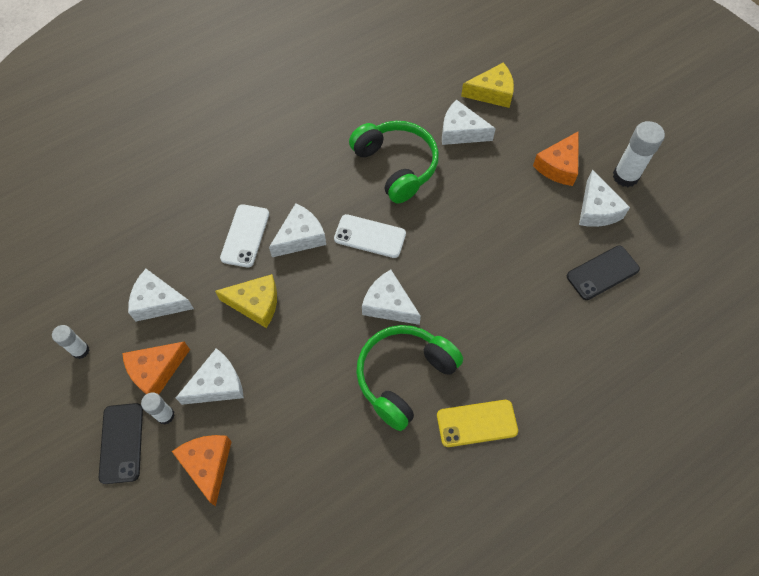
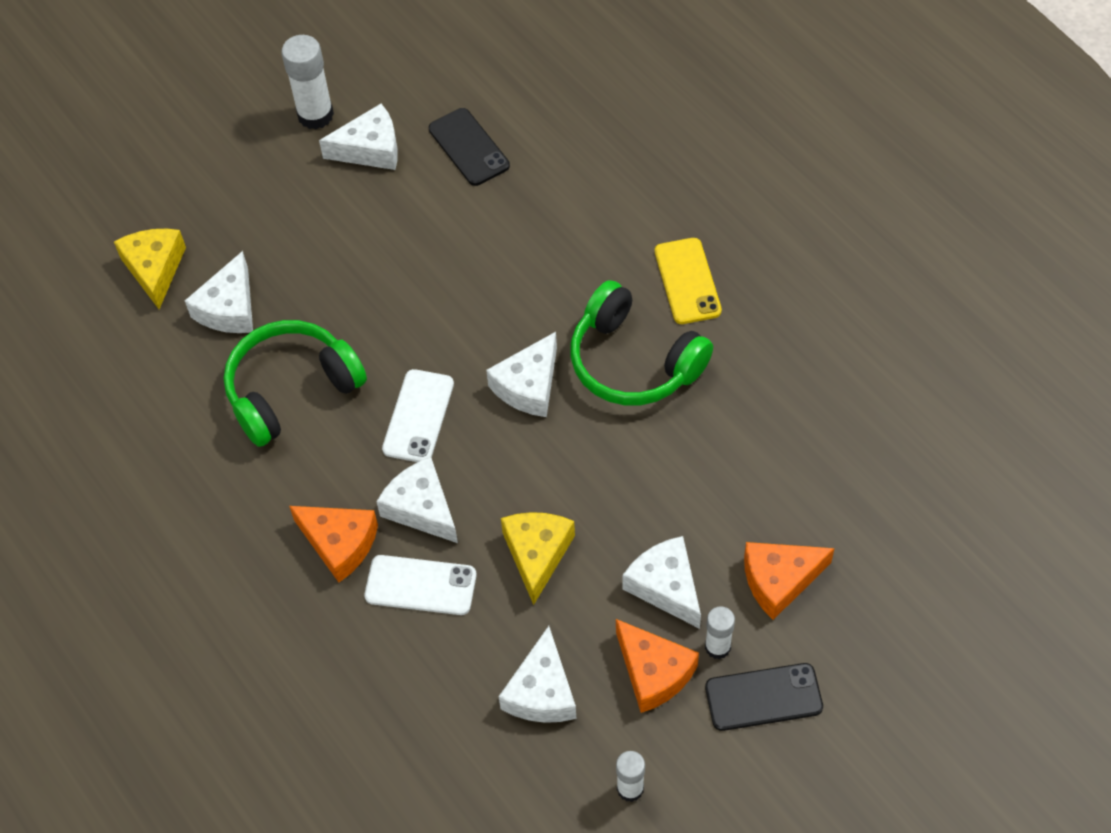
camera: 90 degrees left, 5 degrees down
(558, 166) = (296, 189): orange cheese -> orange cheese (339, 544)

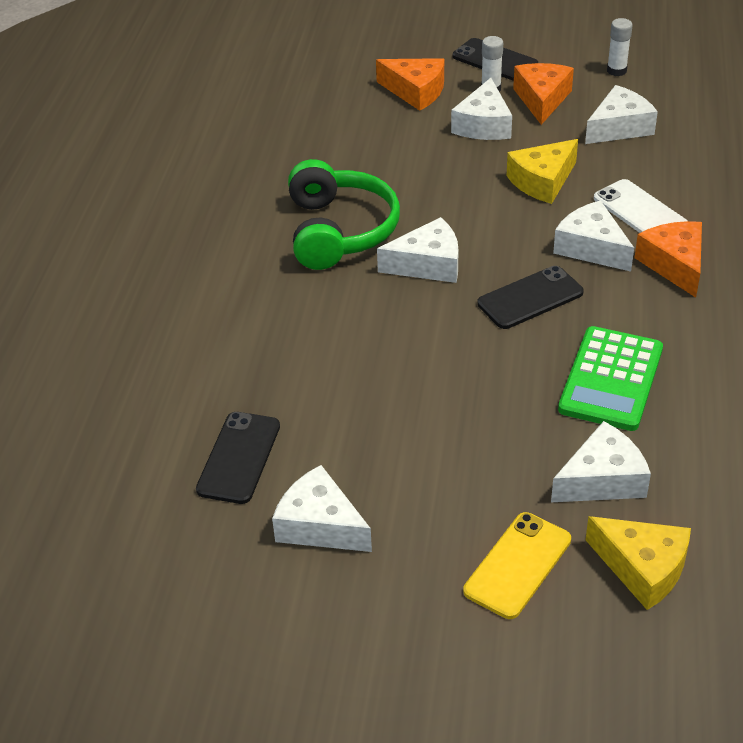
camera: 135 degrees left, 15 degrees down
(155, 269) = (642, 568): yellow cheese -> yellow cheese turned 90 degrees counterclockwise
(291, 390) = (611, 379): green headphones -> green calculator
(315, 115) = (327, 603): white glue stick -> none
(418, 416) = (530, 298): white phone -> black phone
(421, 508) = (591, 248): white cheese -> white cheese turned 135 degrees clockwise
(687, 281) = (233, 249): yellow phone -> yellow phone (517, 565)

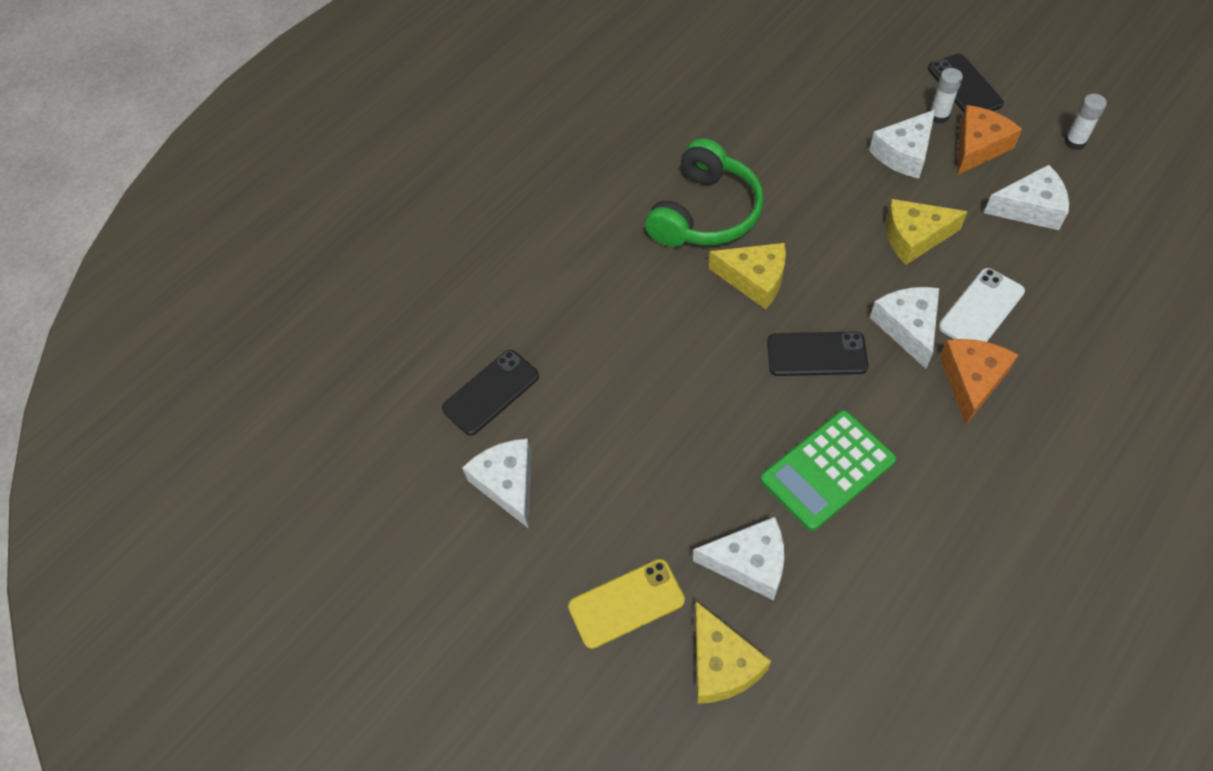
camera: 35 degrees right, 15 degrees up
(415, 91) = (868, 93): orange cheese -> none
(428, 264) = (754, 279): white cheese -> yellow cheese
(640, 211) = (981, 309): white phone -> white phone turned 45 degrees clockwise

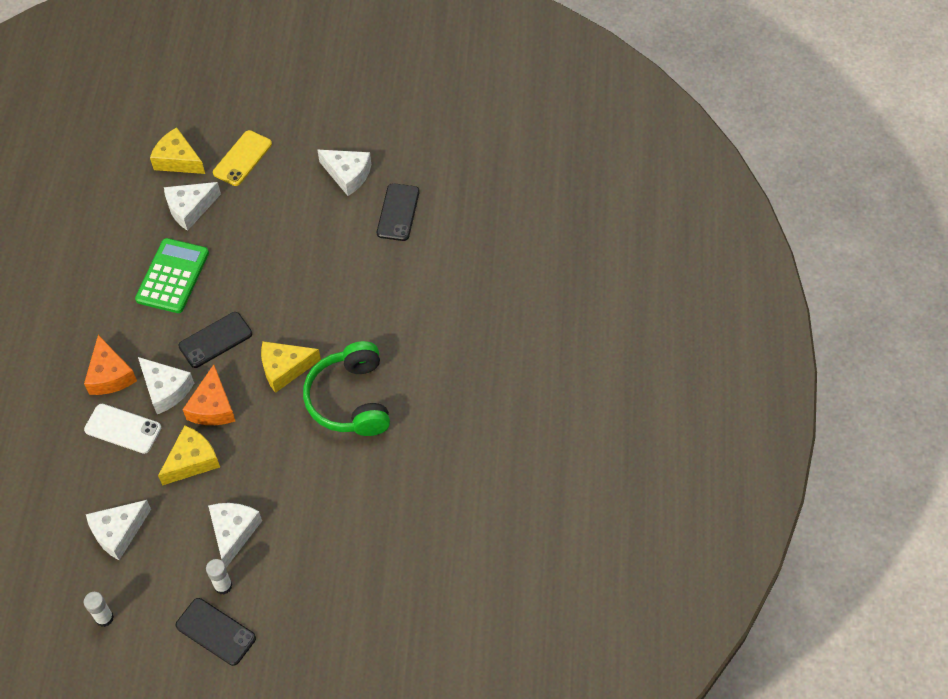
camera: 140 degrees right, 0 degrees up
(978, 147) = (179, 570): orange cheese -> orange cheese (212, 407)
(981, 309) = (123, 429): white phone -> white phone turned 75 degrees counterclockwise

